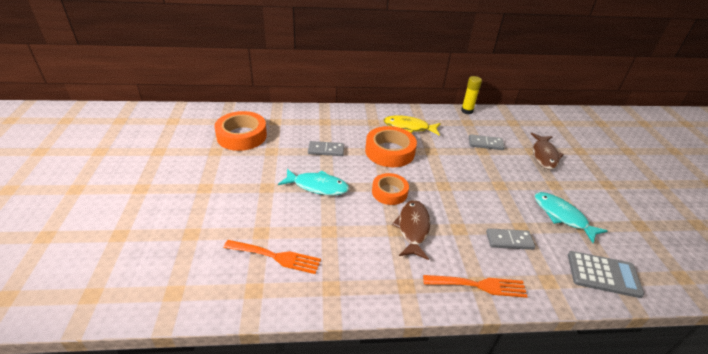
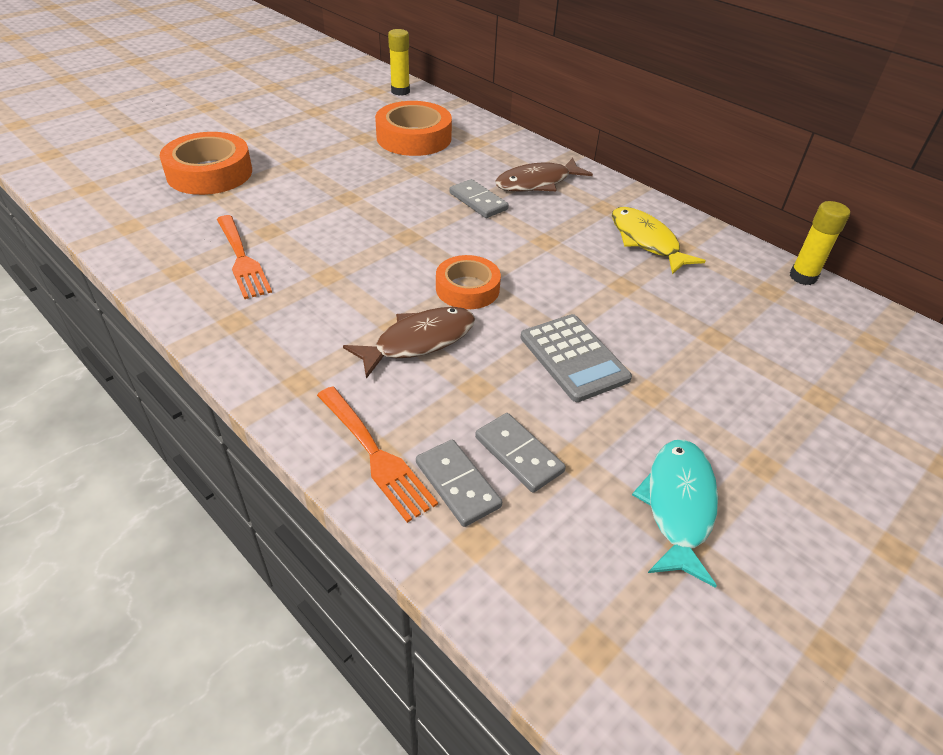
camera: 50 degrees right, 5 degrees up
(188, 114) = (400, 91): none -> yellow glue stick
(317, 186) = (398, 229): turquoise fish -> none
(390, 151) = (558, 250): orange tape -> orange tape (209, 173)
(485, 144) = (742, 333): grey domino -> grey domino (458, 484)
(544, 155) = (834, 419): brown fish -> brown fish (537, 183)
(603, 274) = (583, 620): grey calculator -> grey calculator (573, 358)

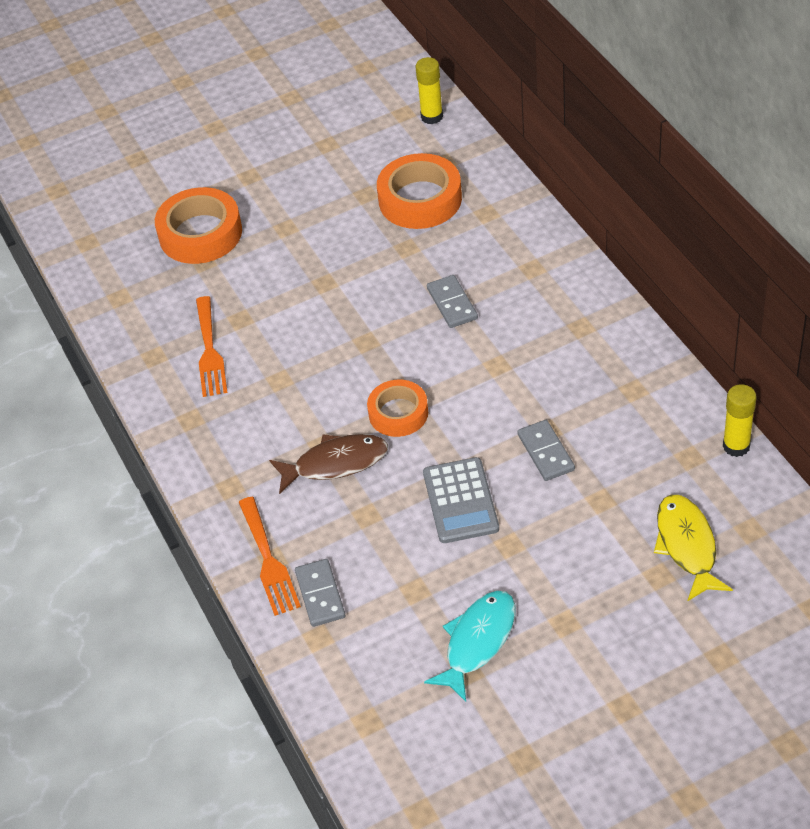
camera: 25 degrees right, 5 degrees up
(519, 454) = (375, 579): grey domino -> grey domino (546, 452)
(537, 183) = (525, 284): brown fish -> none
(646, 241) = (600, 379): yellow fish -> yellow fish (687, 546)

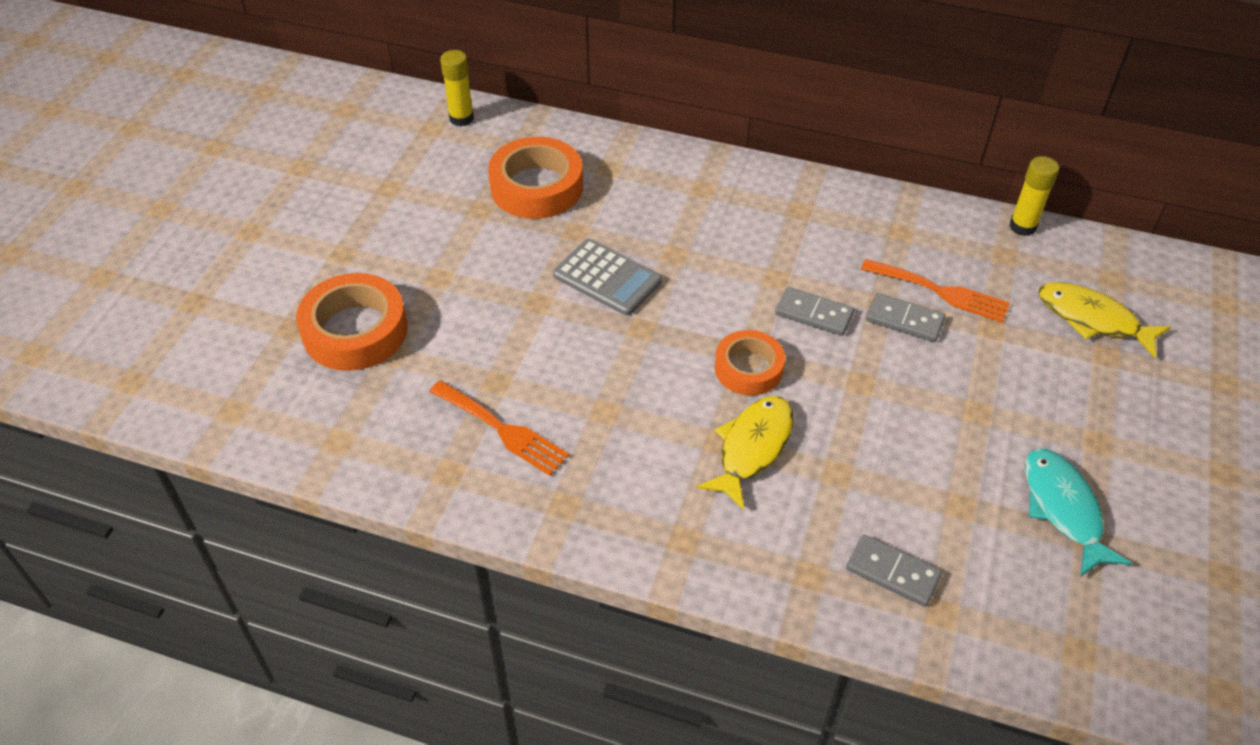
camera: 50 degrees left, 0 degrees up
(268, 561) = (809, 579): orange fork -> orange fork (941, 292)
(335, 463) = (752, 448): brown fish -> yellow fish
(452, 304) = (675, 252): grey domino -> grey domino (814, 314)
(460, 501) = (894, 404): grey calculator -> grey calculator (607, 278)

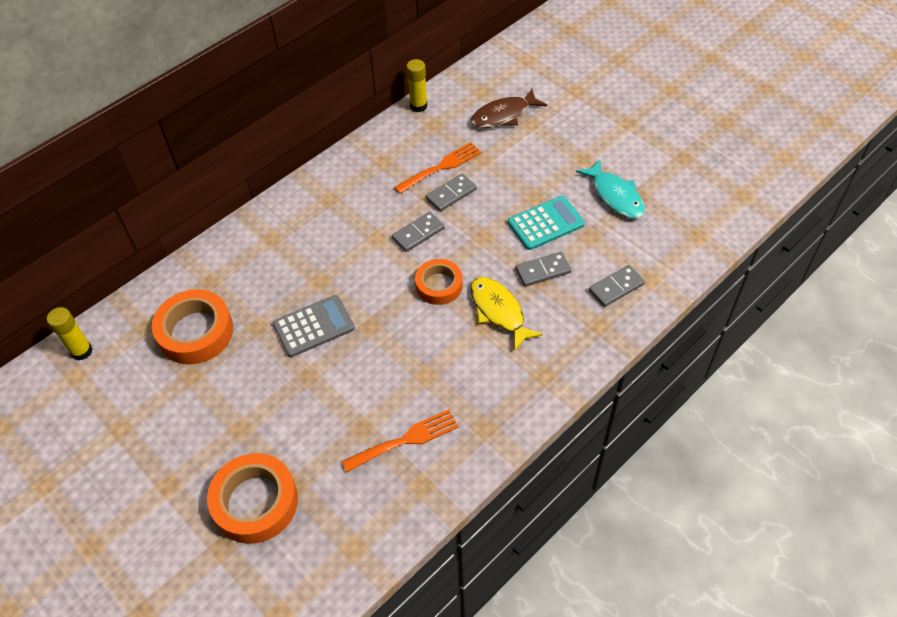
camera: 60 degrees left, 5 degrees up
(855, 471) = (543, 271): none -> grey domino
(940, 443) = (546, 223): none -> turquoise calculator
(1063, 509) = (615, 196): turquoise fish -> turquoise fish turned 135 degrees counterclockwise
(1092, 319) = (504, 115): yellow fish -> brown fish

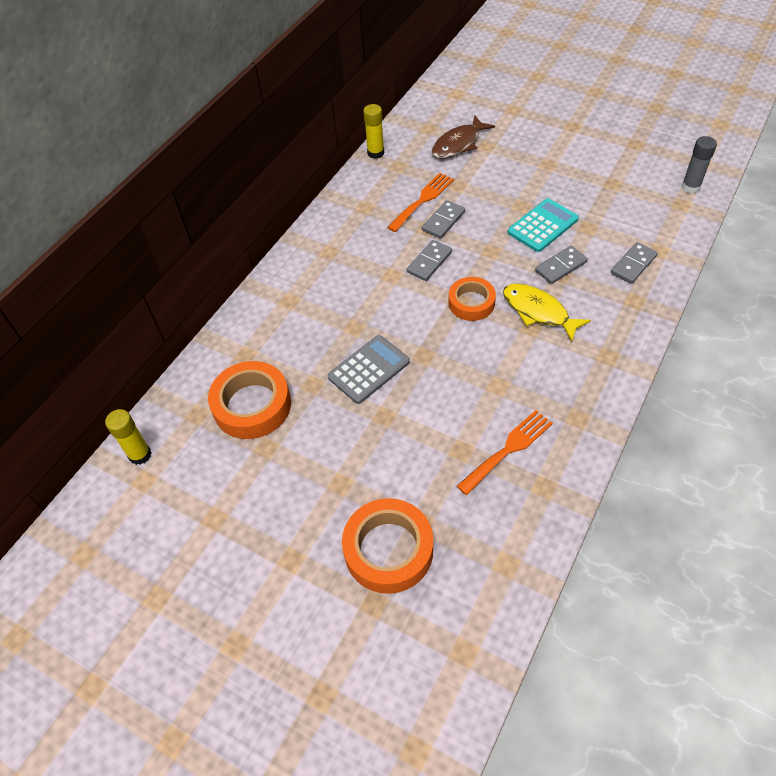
camera: 15 degrees left, 0 degrees up
(615, 196) = (592, 188): turquoise fish -> none
(717, 219) = (690, 187): none -> grey glue stick

